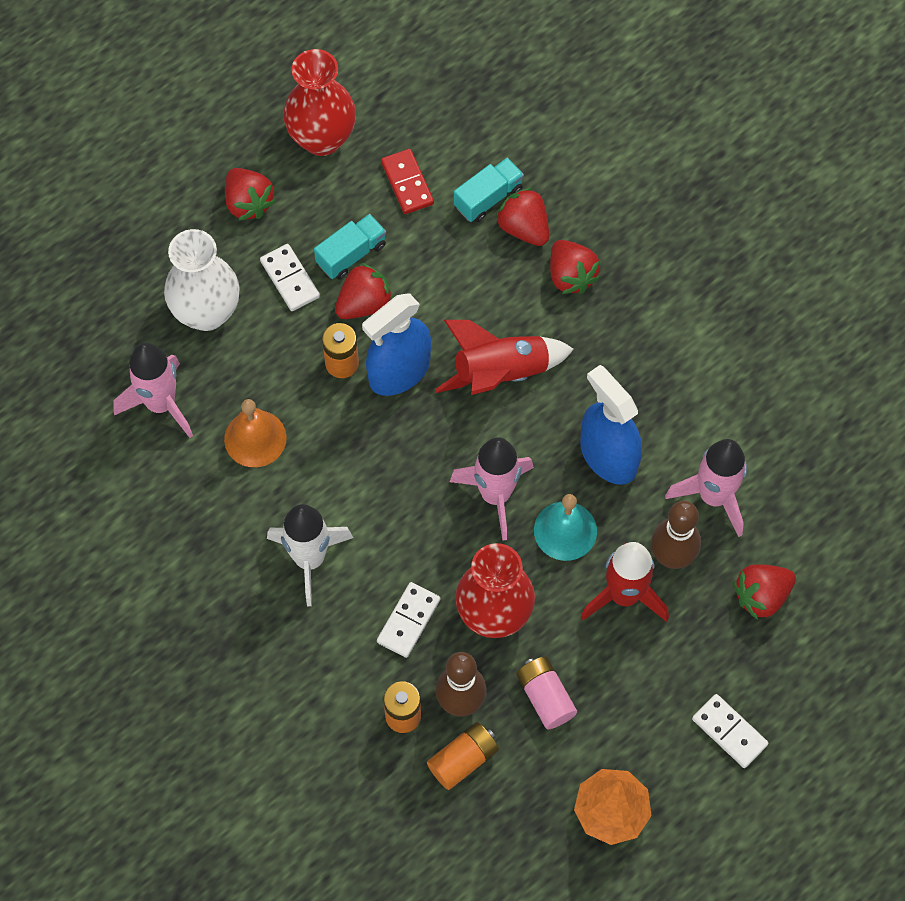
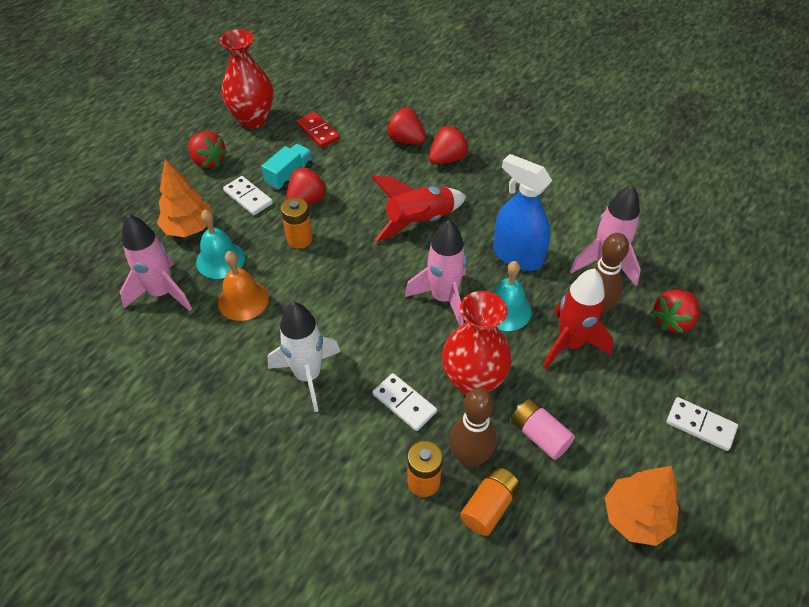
camera: 15 degrees left, 15 degrees down
(207, 312) = (189, 228): white vase -> orange tree
(238, 372) = (220, 260): none -> turquoise bell
(399, 371) = (344, 235): blue spray bottle -> none
(408, 621) = (404, 403): white domino -> white domino turned 60 degrees counterclockwise
(488, 198) = (376, 129): turquoise truck -> none
(571, 276) = (447, 159): red strawberry -> red strawberry turned 90 degrees counterclockwise

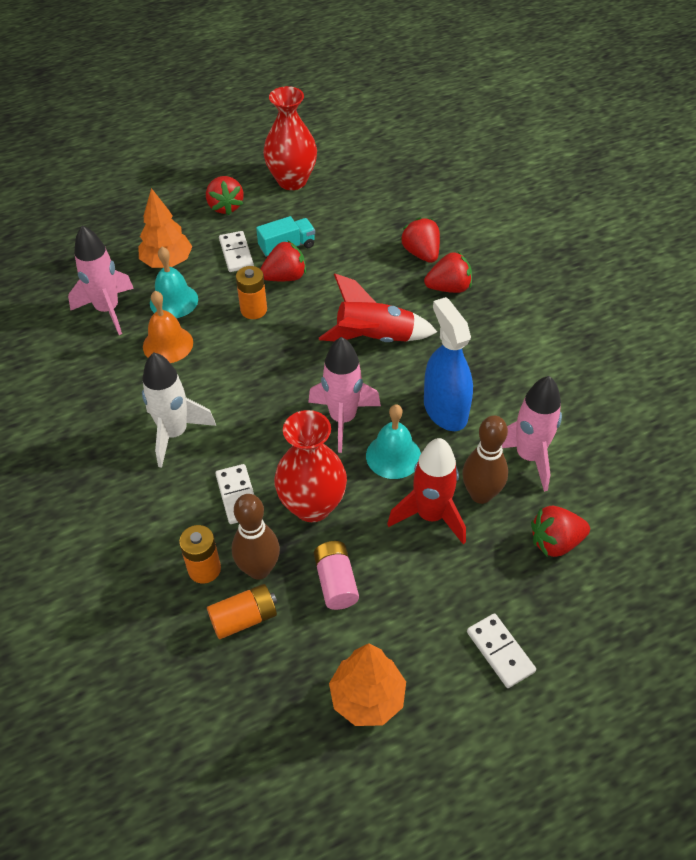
camera: 30 degrees right, 0 degrees up
(318, 131) = (343, 214): red domino -> none

